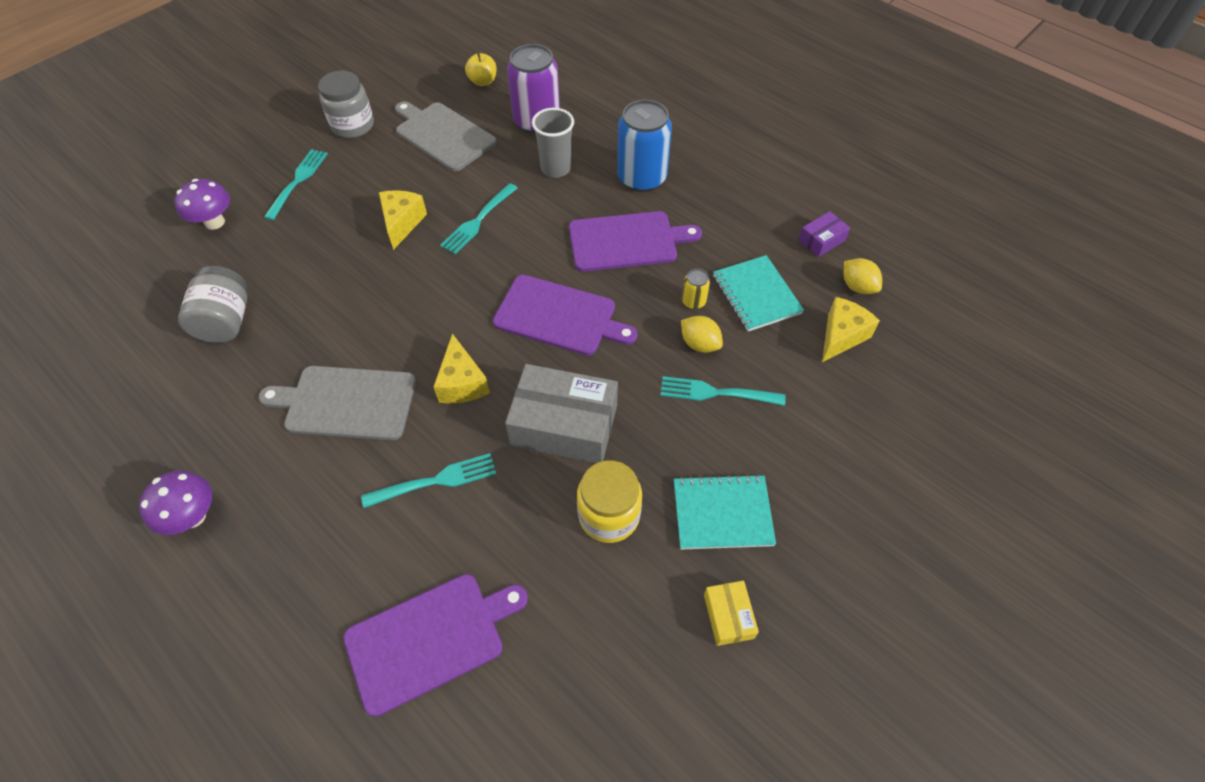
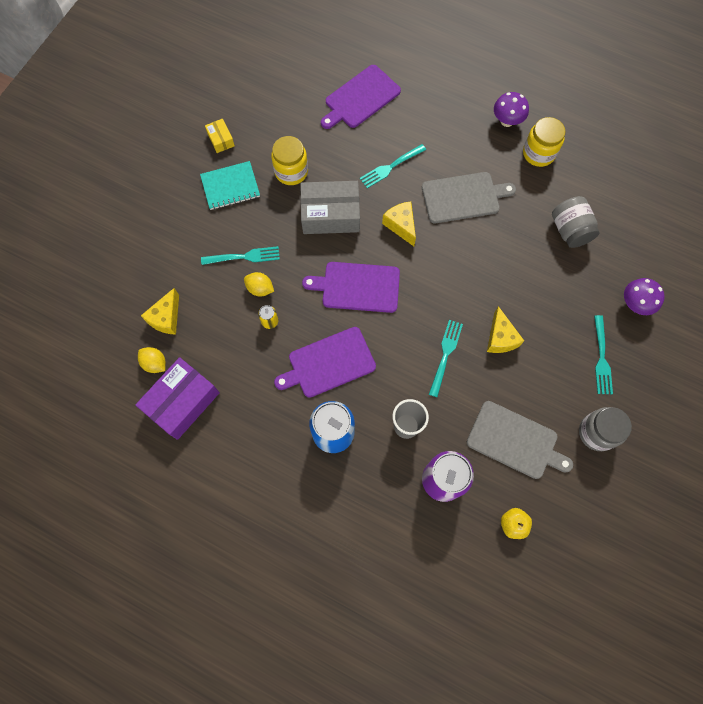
camera: 165 degrees right, 15 degrees up
(184, 444) = (538, 153): none -> yellow jar
(756, 295) = (227, 338): turquoise notebook -> none
(821, 240) = (182, 402): purple box -> purple box, size x2.08

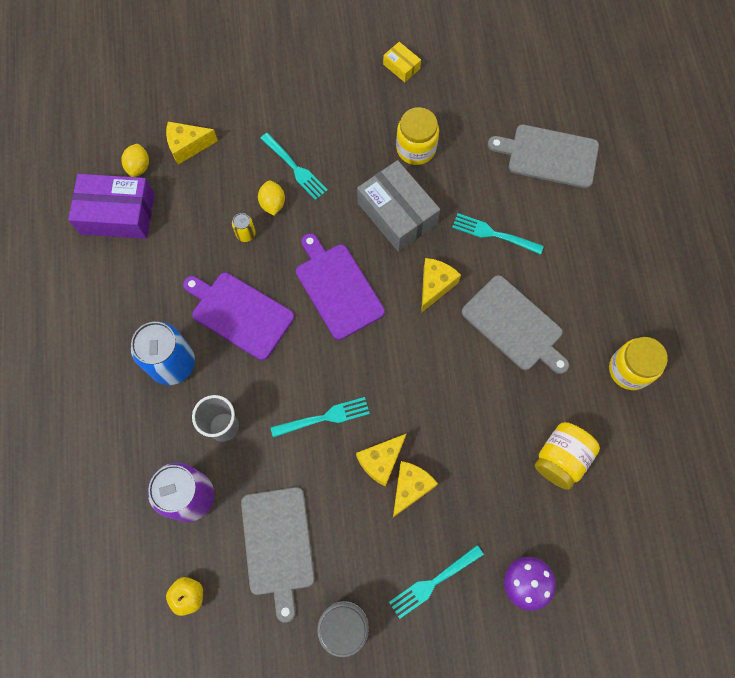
camera: 55 degrees right, 0 degrees up
(221, 139) = (401, 66): yellow box -> yellow box turned 75 degrees counterclockwise
(230, 187) = (358, 108): turquoise notebook -> none
(360, 98) = (549, 156): purple cutting board -> grey cutting board
(507, 121) = (642, 313): purple mushroom -> none
(530, 331) = (410, 487): none -> yellow cheese
(569, 230) = (561, 459): grey jar -> yellow jar

